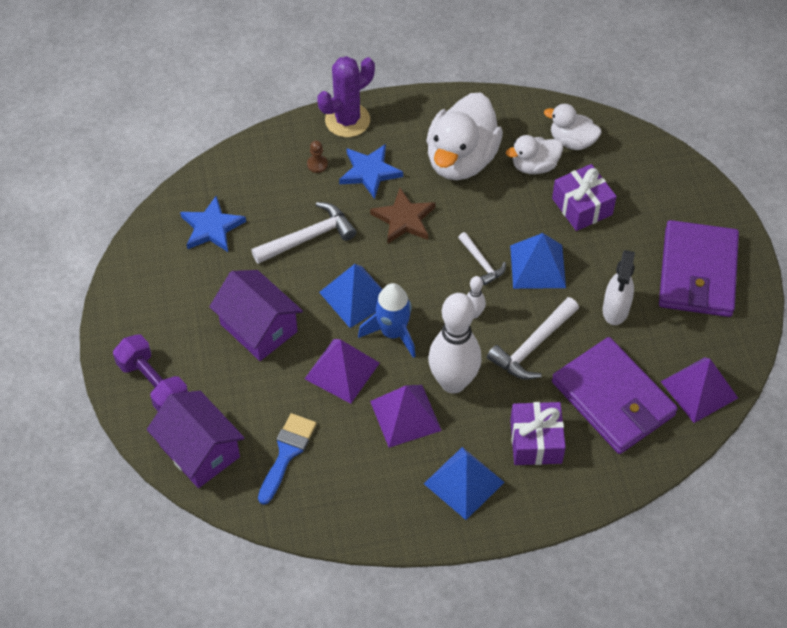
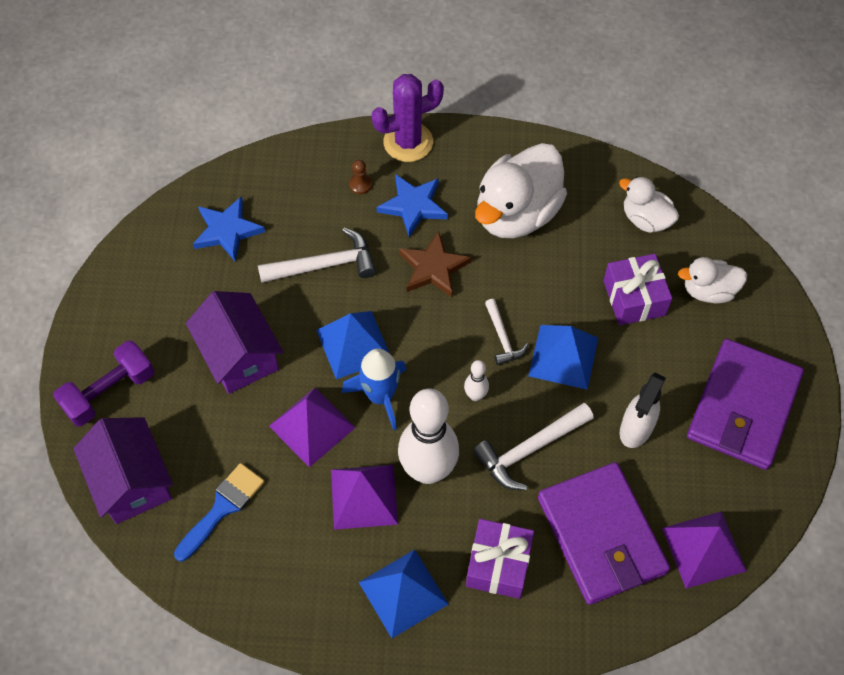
camera: 15 degrees right, 5 degrees up
(153, 384) = (109, 392): purple dumbbell -> purple dumbbell turned 75 degrees clockwise
(534, 166) = (595, 239): white duck -> white duck (708, 291)

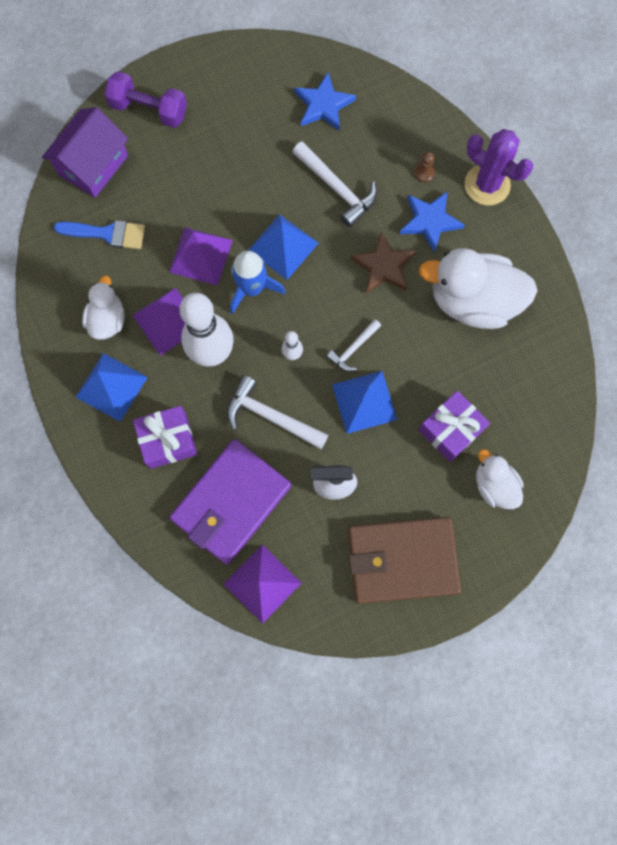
camera: 60 degrees right, 15 degrees up
(239, 355) = (227, 175): purple house -> none
(645, 219) = (532, 403): white duck -> white duck (107, 320)
(743, 407) = (402, 560): purple wallet -> brown wallet

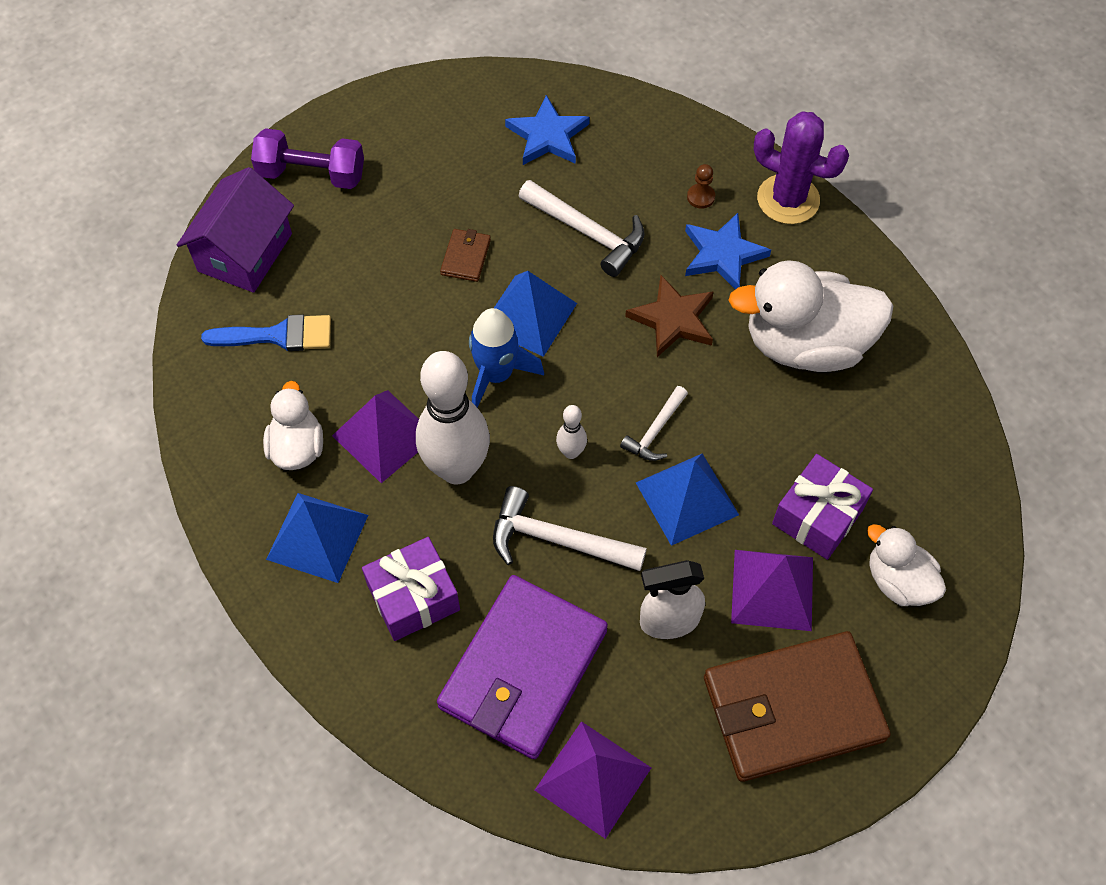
camera: 10 degrees left, 15 degrees down
(200, 256) = (416, 344): purple pyramid -> purple pyramid (772, 590)
(247, 194) = (465, 257): none -> brown wallet

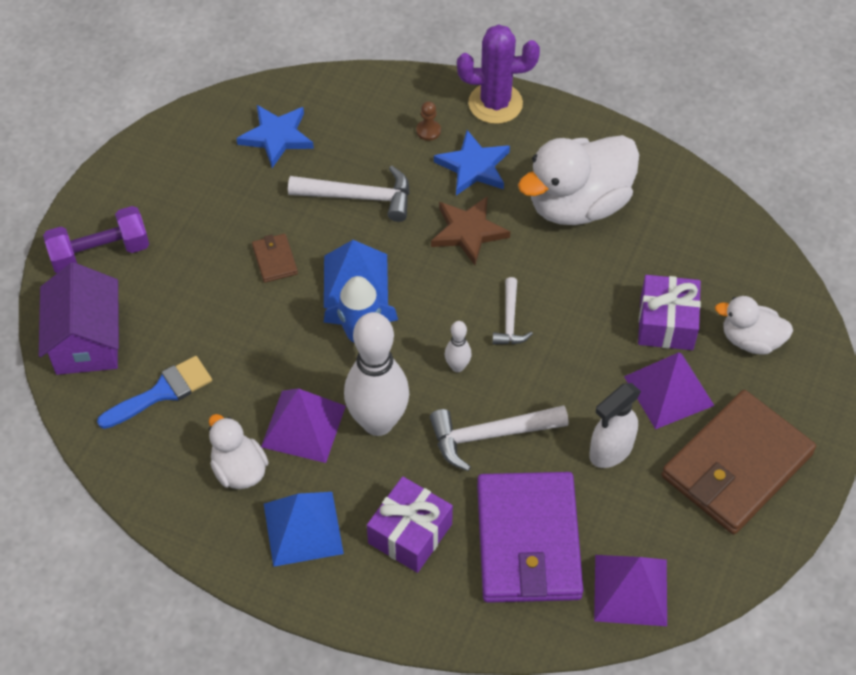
camera: 30 degrees left, 5 degrees down
(687, 498) = (565, 357): blue pyramid -> none

